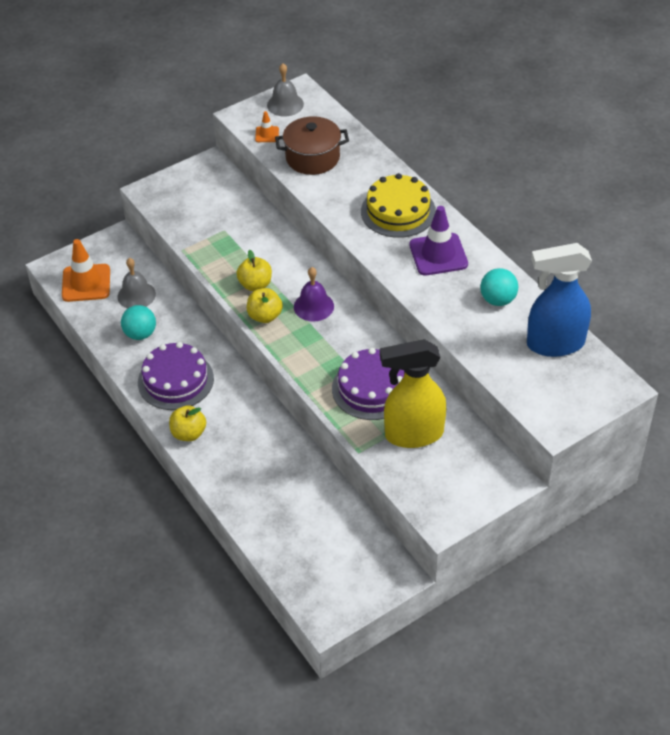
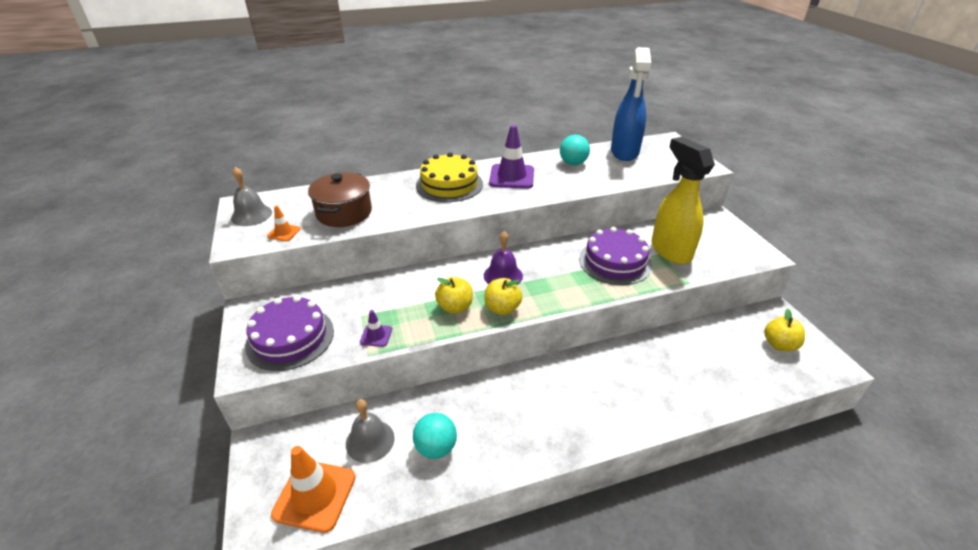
camera: 75 degrees left, 10 degrees down
(175, 380) = (522, 425): purple cake -> purple cake (290, 338)
(189, 433) = (603, 427): yellow apple -> yellow apple (779, 345)
(204, 247) = (376, 335): none -> purple traffic cone
(413, 434) = (670, 251): yellow spray bottle -> yellow spray bottle turned 150 degrees clockwise

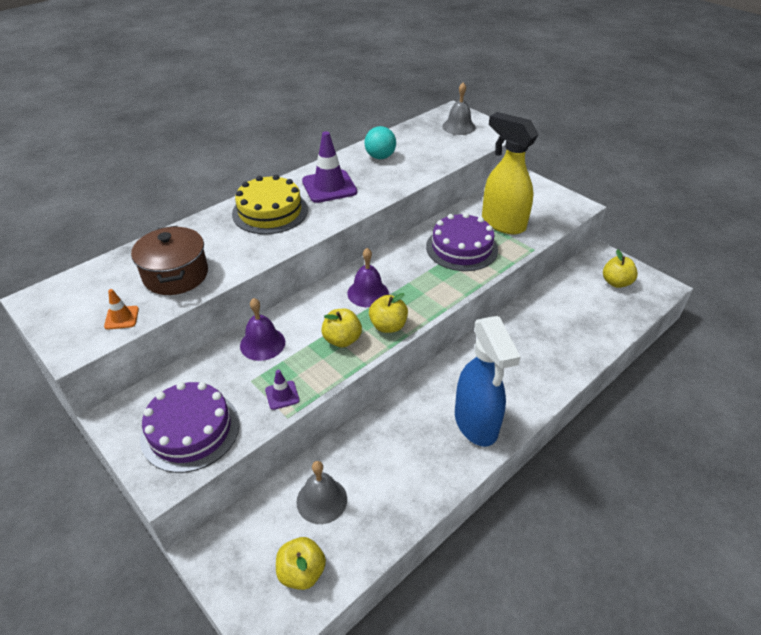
camera: 25 degrees left, 5 degrees up
(251, 215) = (63, 309): grey bell -> grey bell (458, 127)
(315, 495) = (302, 572): orange traffic cone -> yellow apple
(389, 289) = (262, 343): none -> purple bell
(436, 448) = (388, 480): turquoise ball -> none
(624, 152) = (421, 133): blue spray bottle -> blue spray bottle (476, 424)

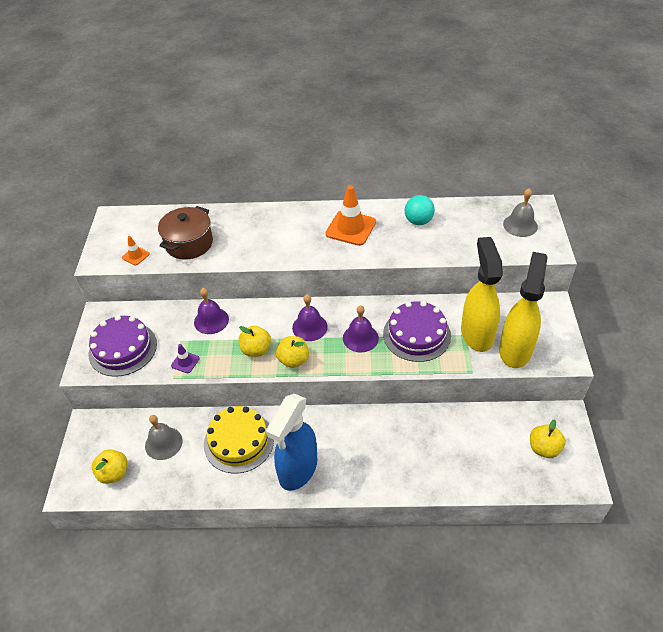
camera: 45 degrees right, 5 degrees up
(270, 211) = (290, 227): yellow cake -> yellow cake (239, 441)
(329, 186) = (350, 228): purple traffic cone -> orange traffic cone
(422, 275) = (360, 338): none -> purple bell
(541, 218) = (515, 350): none -> yellow spray bottle

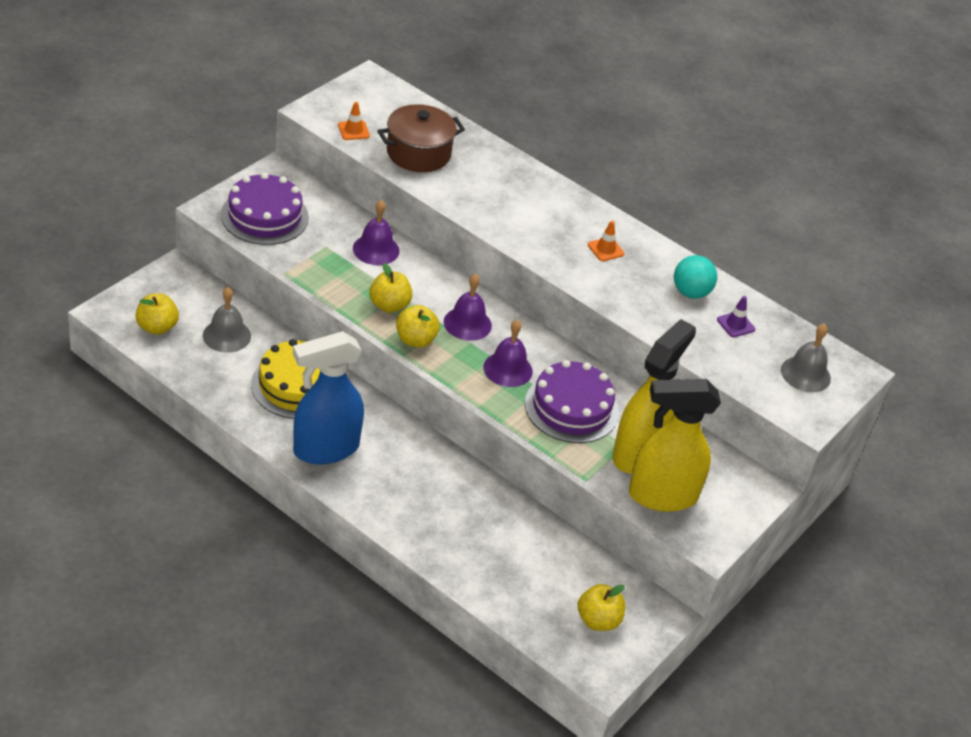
camera: 30 degrees right, 5 degrees down
(185, 362) = (309, 268): purple traffic cone -> purple traffic cone (735, 324)
(350, 228) = (605, 249): orange traffic cone -> orange traffic cone, size x0.49
(515, 350) = (661, 496): yellow spray bottle -> yellow spray bottle turned 150 degrees counterclockwise

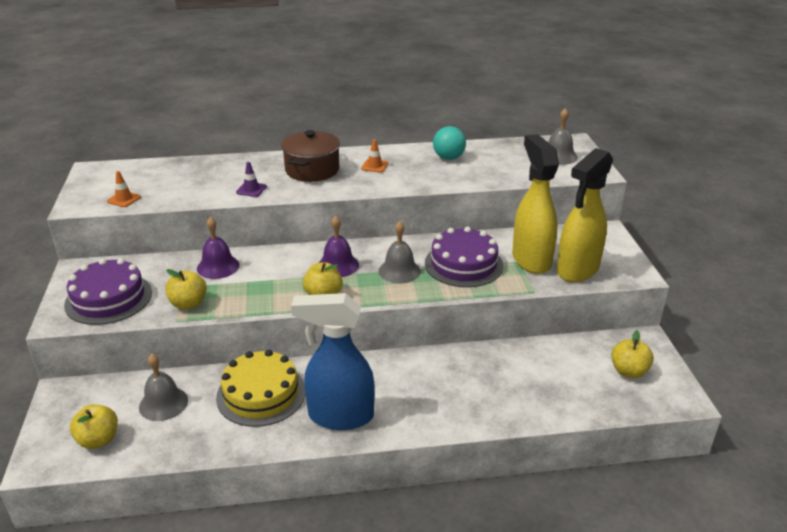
camera: 40 degrees left, 10 degrees down
(325, 449) = (339, 416): blue spray bottle -> blue spray bottle turned 75 degrees clockwise
(389, 305) = (276, 289): yellow apple -> yellow apple (188, 304)
(418, 153) = (188, 186): brown pot -> brown pot (312, 170)
(508, 369) = (399, 271): purple bell -> grey bell
(735, 324) = (493, 157): purple traffic cone -> purple traffic cone (251, 189)

